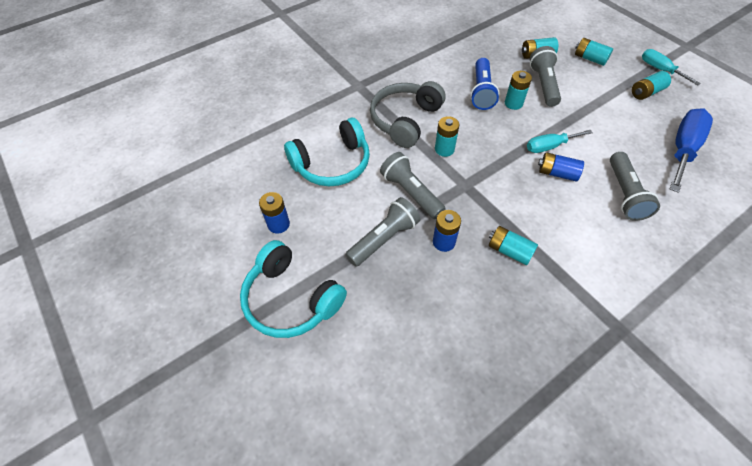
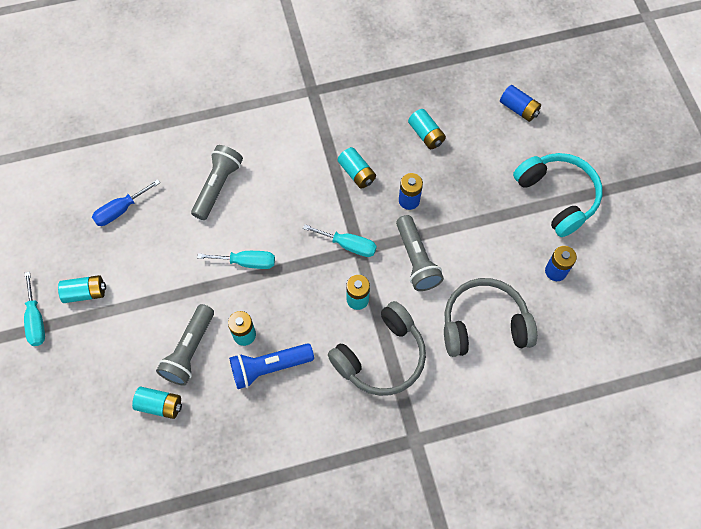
camera: 160 degrees left, 10 degrees up
(332, 164) = (484, 324): turquoise headphones -> grey headphones
(384, 238) = (461, 222): grey flashlight -> none
(476, 185) = (348, 245): none -> turquoise screwdriver
(481, 92) = (269, 368): blue flashlight -> blue flashlight turned 135 degrees counterclockwise
(557, 173) = (262, 229): blue battery -> blue battery (518, 109)
(590, 58) = (100, 372): turquoise battery -> turquoise battery (426, 134)
(682, 149) = (120, 210): blue screwdriver -> blue screwdriver, size x0.60

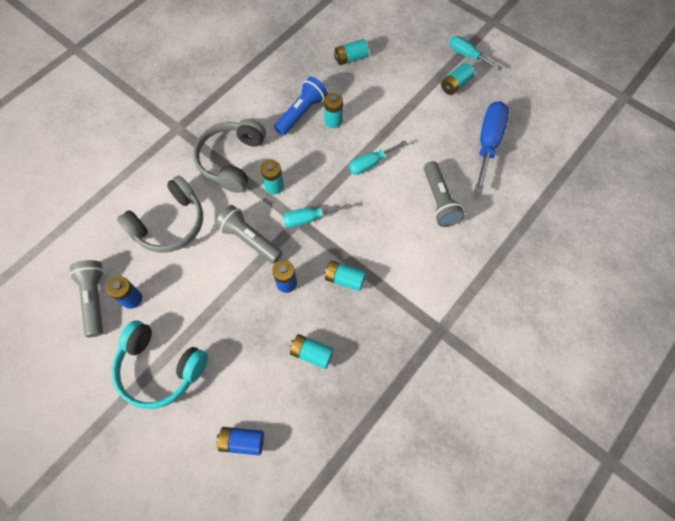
camera: 145 degrees right, 0 degrees up
(120, 210) = (488, 143): blue screwdriver -> blue screwdriver, size x1.65
(189, 351) = (360, 93): grey flashlight -> grey flashlight (94, 299)

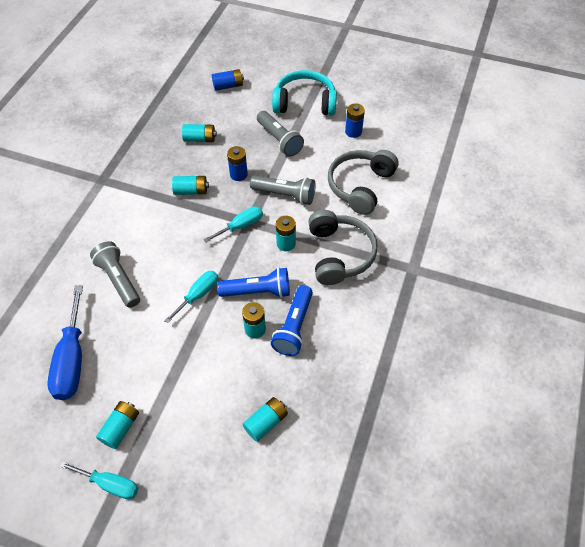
camera: 160 degrees right, 10 degrees down
(94, 299) = (380, 124): grey flashlight -> grey flashlight (279, 140)
(318, 150) = (258, 291): none -> blue flashlight

